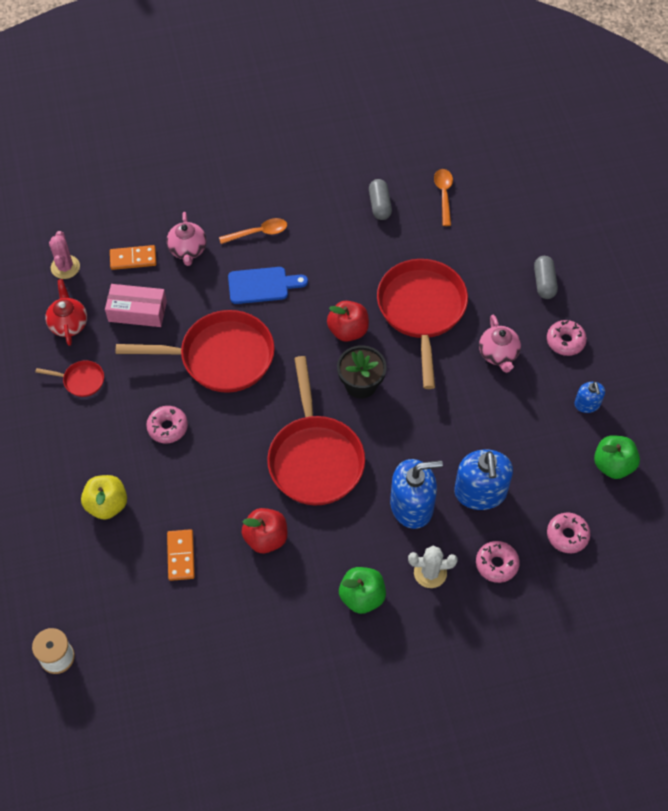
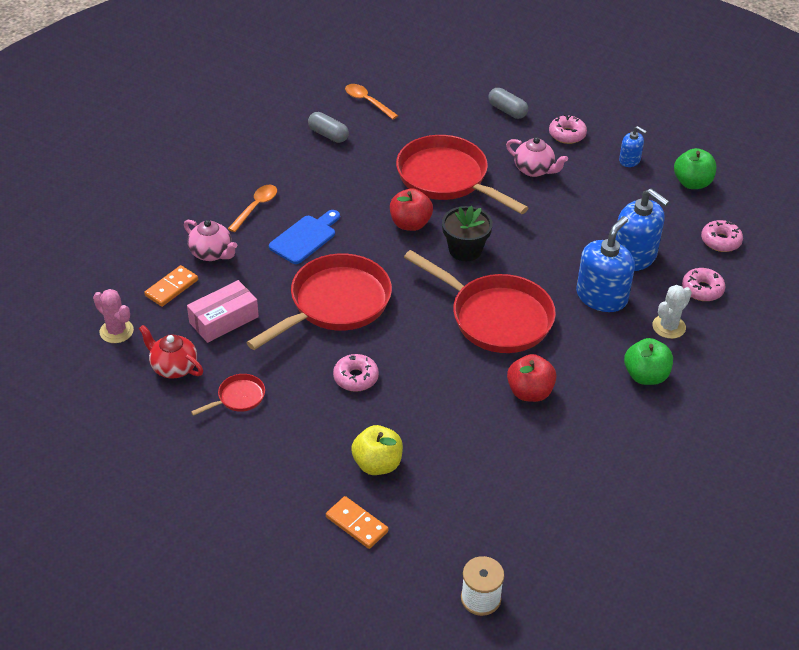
camera: 45 degrees left, 15 degrees down
(181, 556) = (483, 452): orange domino -> orange domino (357, 524)

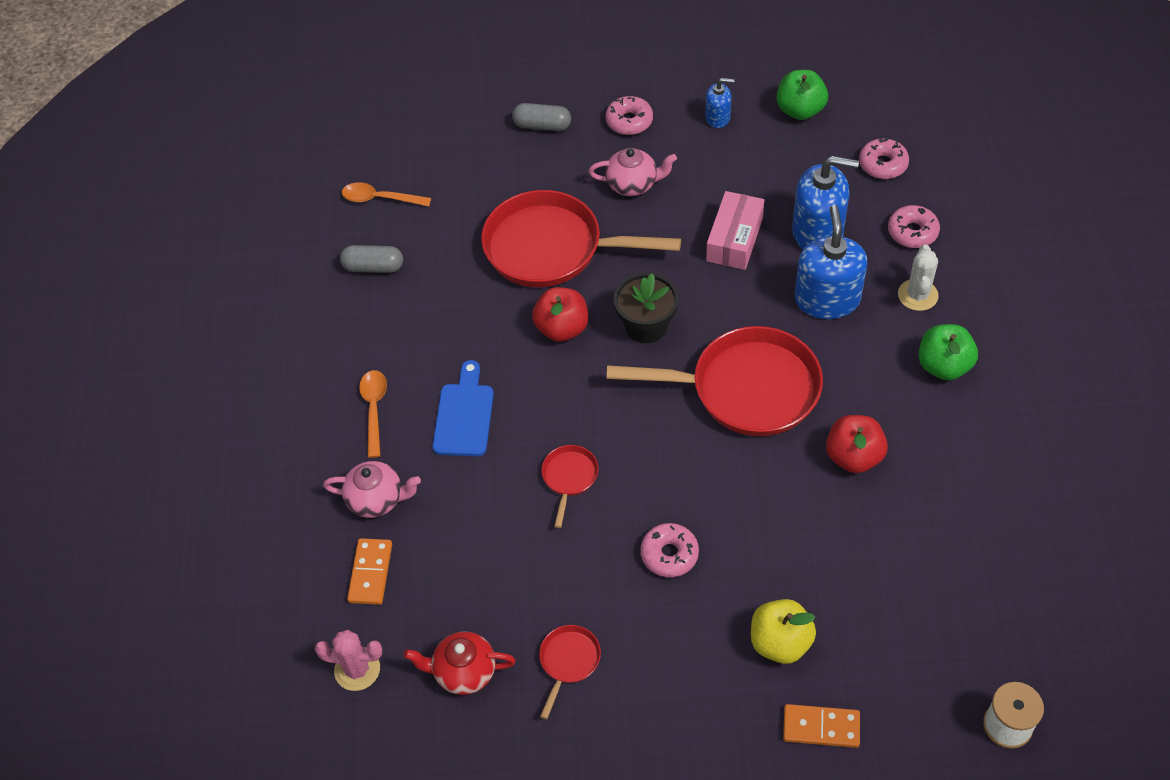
camera: 30 degrees left, 10 degrees up
(224, 320) = (466, 575): pink box -> pink box (734, 239)
(335, 304) = (569, 478): red pan -> red pan, size x0.44

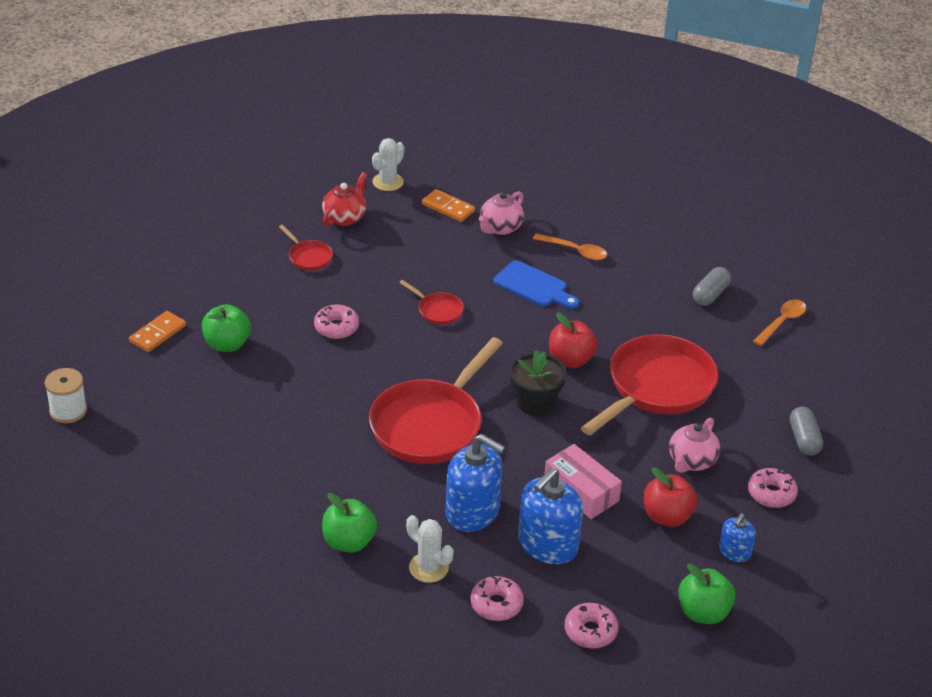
camera: 115 degrees right, 15 degrees down
(357, 669) = (388, 182): pink cactus -> white cactus
(542, 125) = (804, 440): grey capsule -> grey capsule turned 45 degrees counterclockwise
(780, 642) = (227, 344): yellow apple -> green apple
(853, 457) = (321, 448): red apple -> red apple (667, 516)

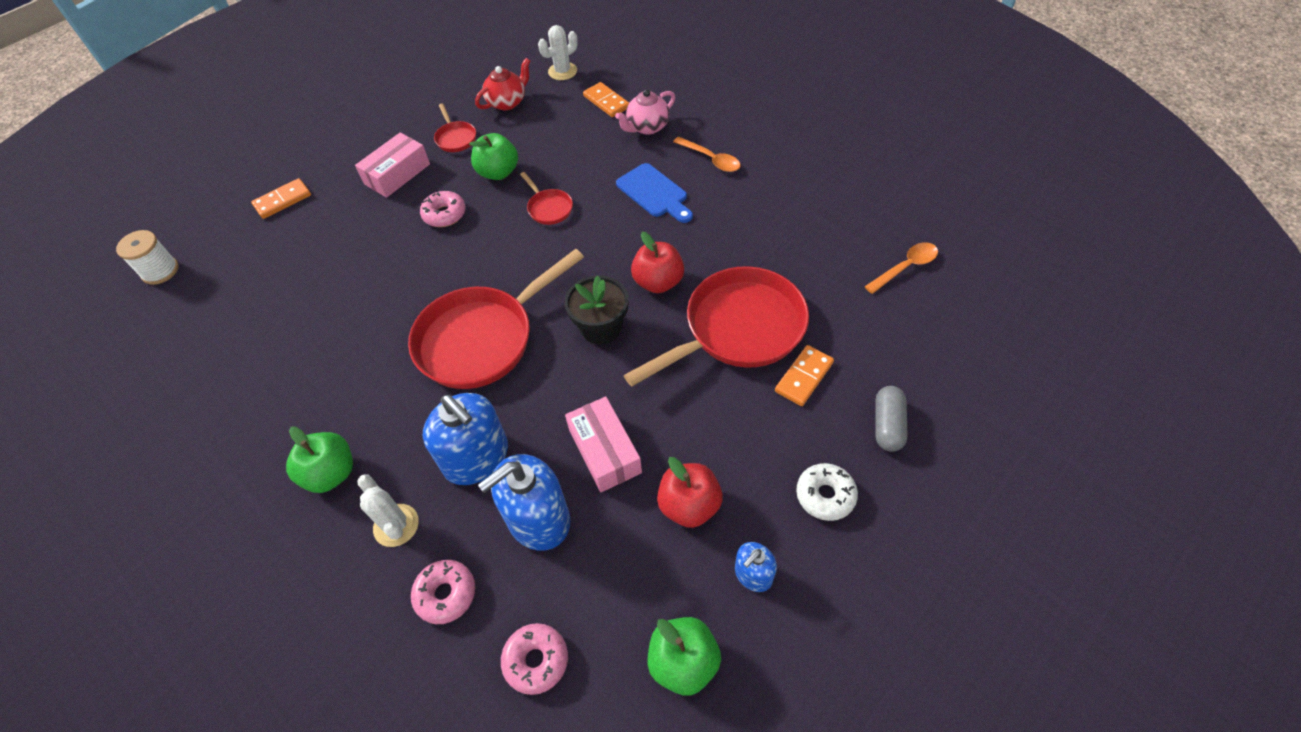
camera: 20 degrees right, 15 degrees up
(227, 344) = (336, 219): green apple -> green apple (498, 172)
(266, 296) = (397, 174): none -> pink box
(691, 461) = (744, 433): pink teapot -> none
(710, 295) = (835, 224): grey capsule -> none
(725, 415) = (804, 377): none -> orange domino
(771, 494) = (825, 495): pink donut -> white donut

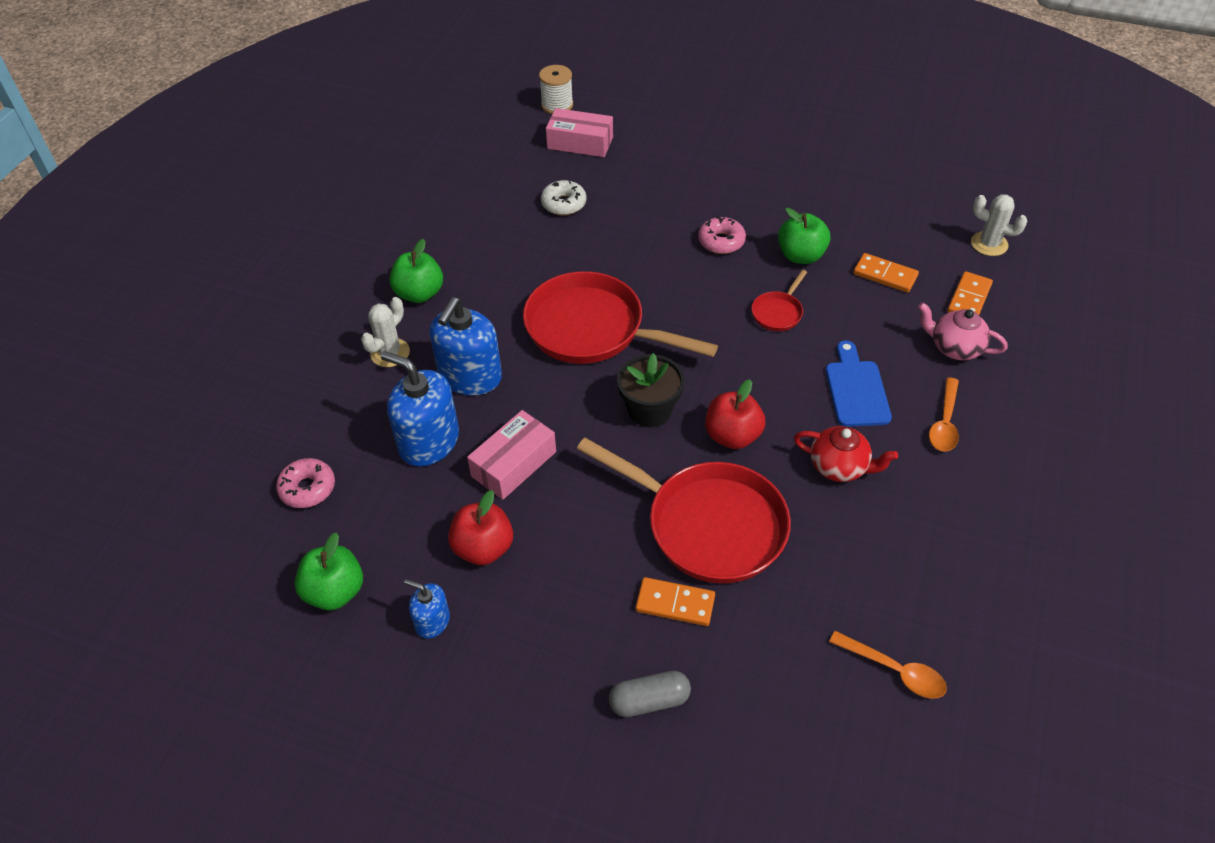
camera: 65 degrees right, 5 degrees down
(283, 200) = (671, 133): orange domino -> orange domino (885, 275)
(397, 174) = (750, 187): pink box -> pink box (580, 143)
(446, 594) = (343, 409): pink donut -> none
(455, 138) = (825, 205): red pan -> none
(507, 102) = (905, 221): red teapot -> red teapot (839, 467)
(654, 193) = (856, 389): blue cutting board -> blue cutting board turned 150 degrees clockwise
(825, 495) = (538, 661): white donut -> white donut (564, 204)

